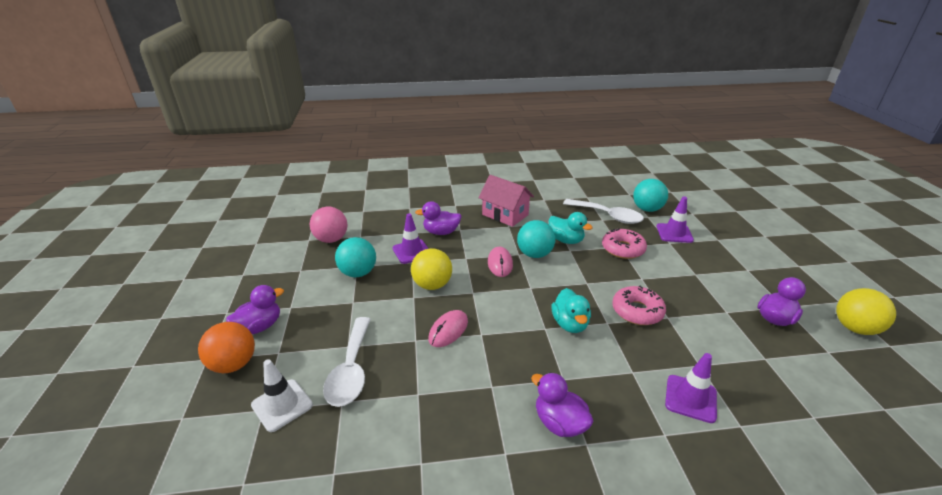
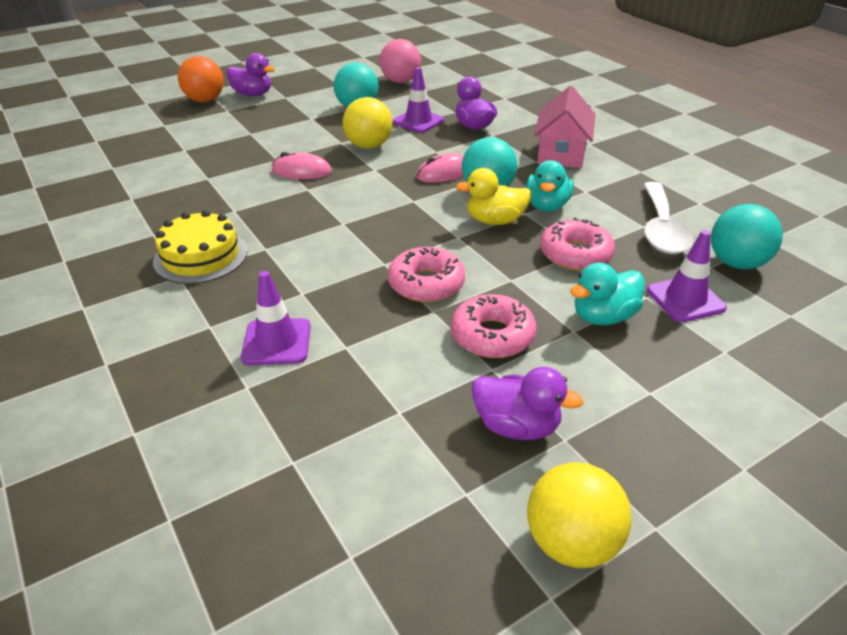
camera: 65 degrees right, 5 degrees up
(282, 405) = (171, 129): white traffic cone -> none
(351, 370) = (221, 143): white spoon -> none
(559, 423) = (200, 256): purple duck -> yellow cake
(570, 324) = (362, 238): turquoise duck -> turquoise duck (603, 317)
(574, 263) = (495, 221): none -> yellow duck
(696, 302) = (492, 335): none -> pink donut

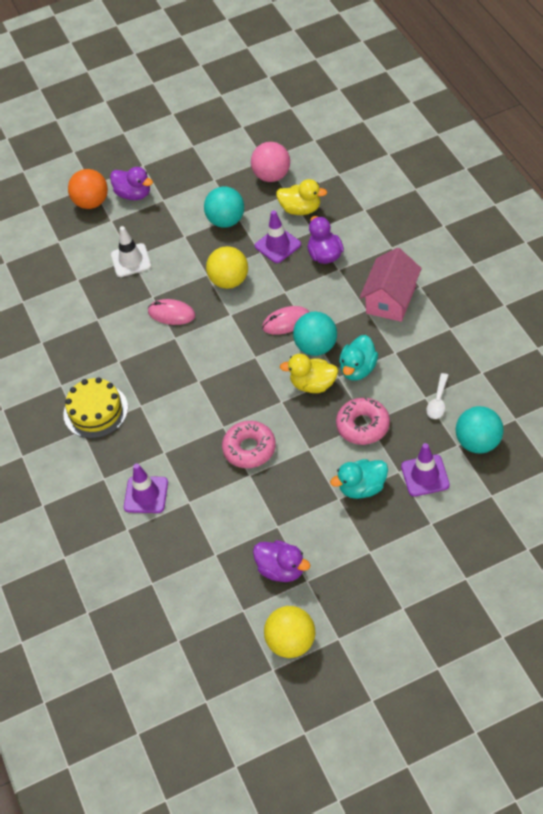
camera: 15 degrees right, 15 degrees up
(250, 135) = (131, 260): none -> white traffic cone
(437, 99) = (301, 209): none -> yellow duck
(492, 335) = (284, 499): pink donut -> none
(661, 229) = (438, 402): white spoon -> white spoon, size x0.53

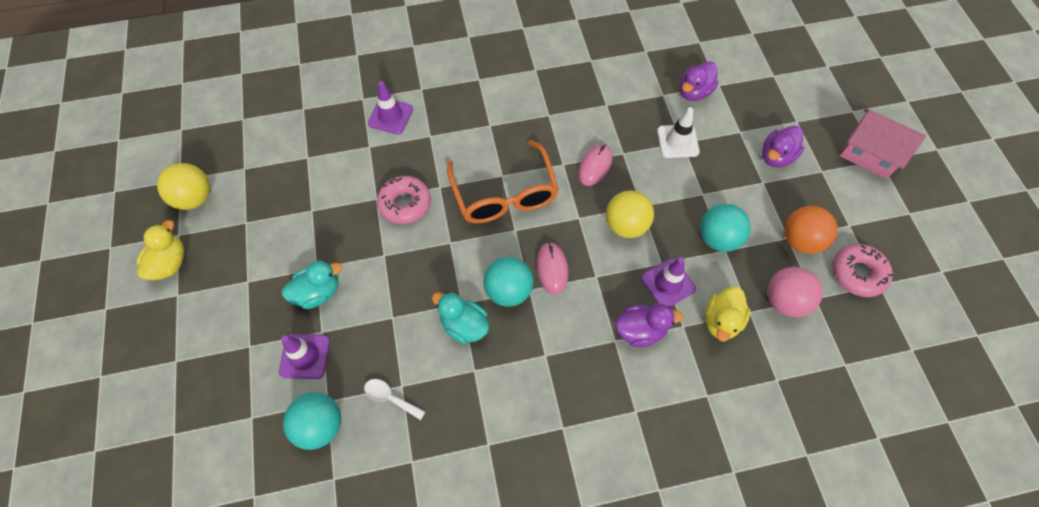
camera: 95 degrees right, 10 degrees up
(91, 202) = (769, 118): orange ball -> orange ball (800, 240)
(95, 411) = (496, 91): yellow cake -> none
(218, 374) = (504, 194): none -> orange glasses
(281, 569) = (266, 205): purple duck -> purple duck (694, 92)
(313, 384) = (460, 276): yellow duck -> yellow duck (170, 263)
(362, 488) = (318, 292): turquoise duck -> turquoise duck turned 75 degrees clockwise
(363, 425) = (390, 312): pink donut -> pink donut (857, 273)
(391, 300) = (552, 387): pink house -> pink house (869, 154)

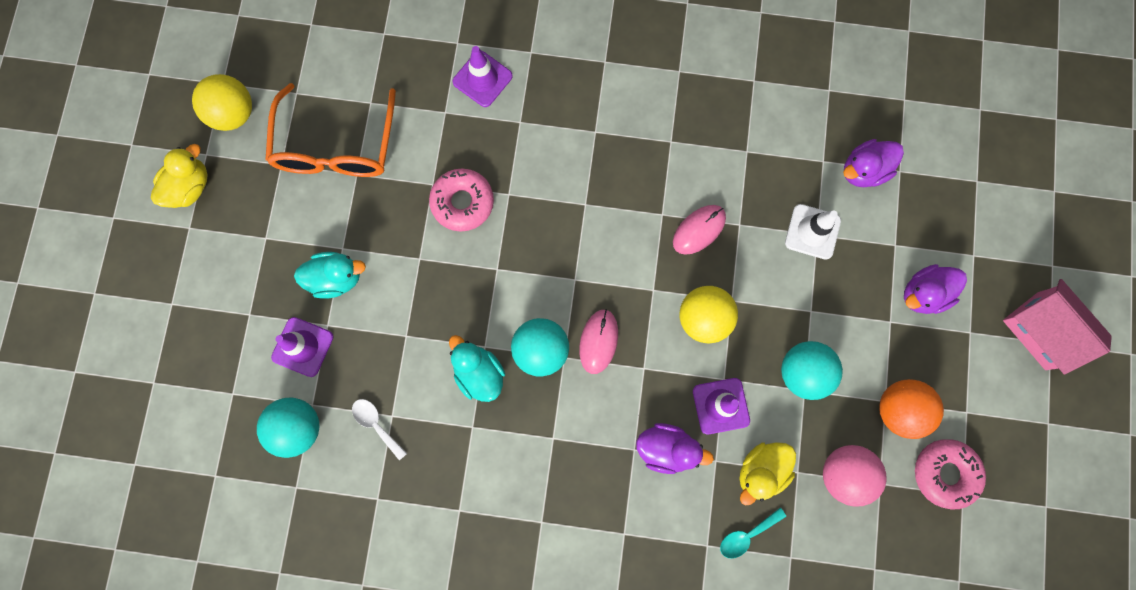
camera: 20 degrees right, 15 degrees up
(504, 194) = (579, 229): orange glasses -> orange glasses (336, 145)
(734, 375) = (746, 535): none -> turquoise spoon

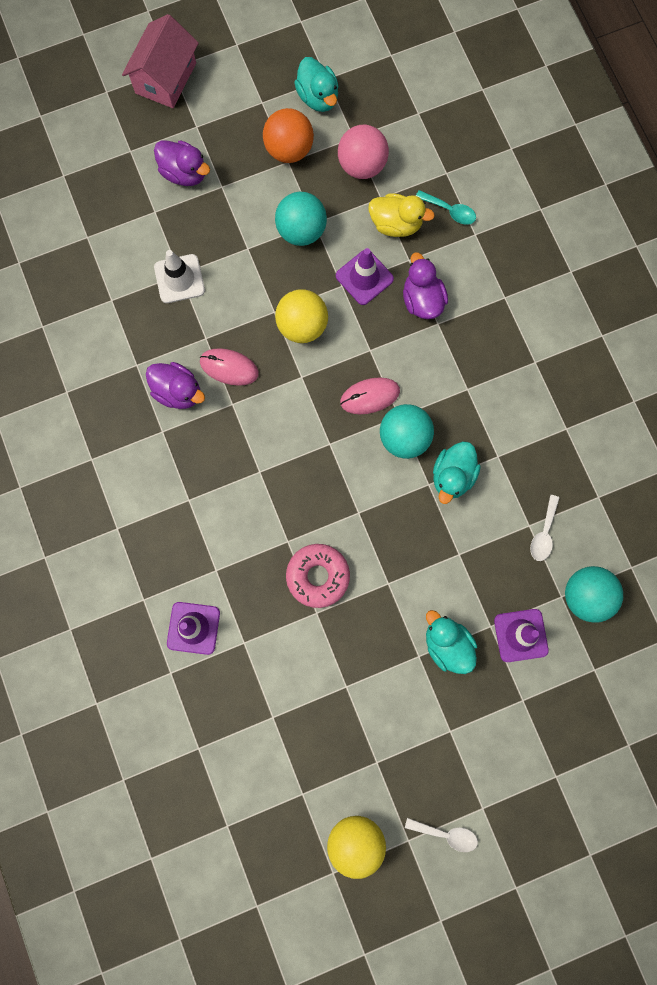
camera: 120 degrees left, 0 degrees up
(190, 187) = (446, 834): yellow duck -> white spoon
(336, 145) = (331, 722): orange glasses -> none
(863, 171) = (102, 265): purple duck -> purple duck (178, 392)
(945, 473) = (318, 97): pink donut -> turquoise duck

